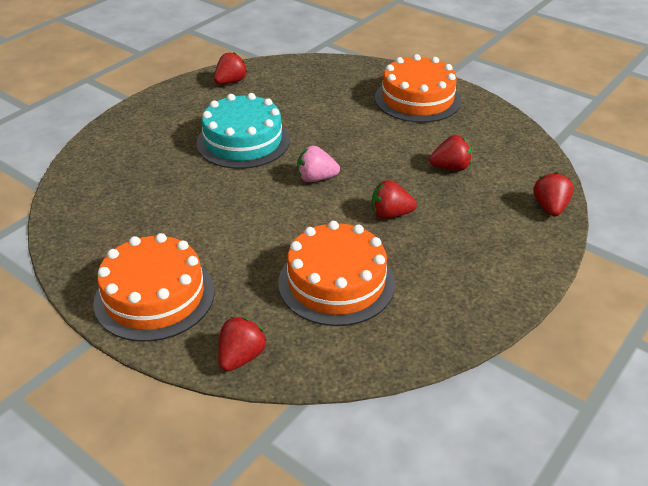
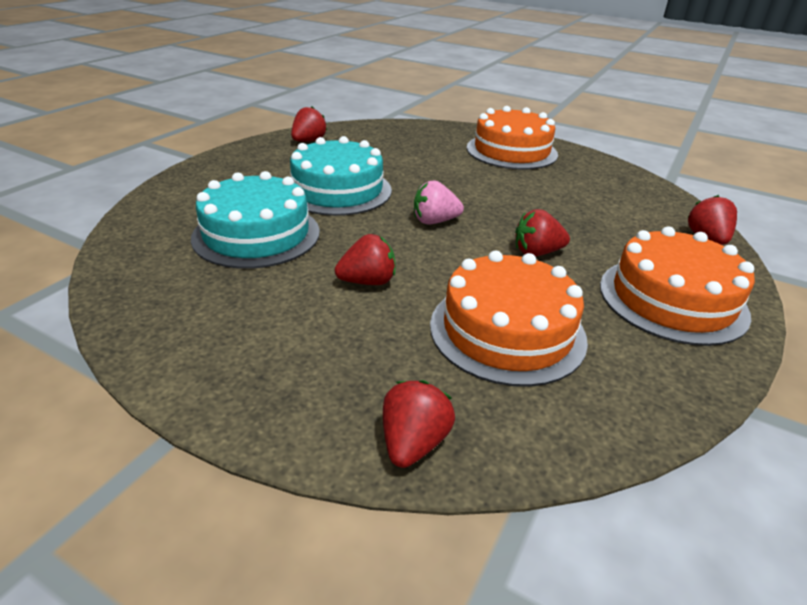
camera: 10 degrees left, 5 degrees down
(154, 296) = (262, 365): orange cake -> orange cake (672, 299)
(168, 185) = (256, 234): none -> turquoise cake
(450, 167) = (578, 206): red strawberry -> red strawberry (368, 281)

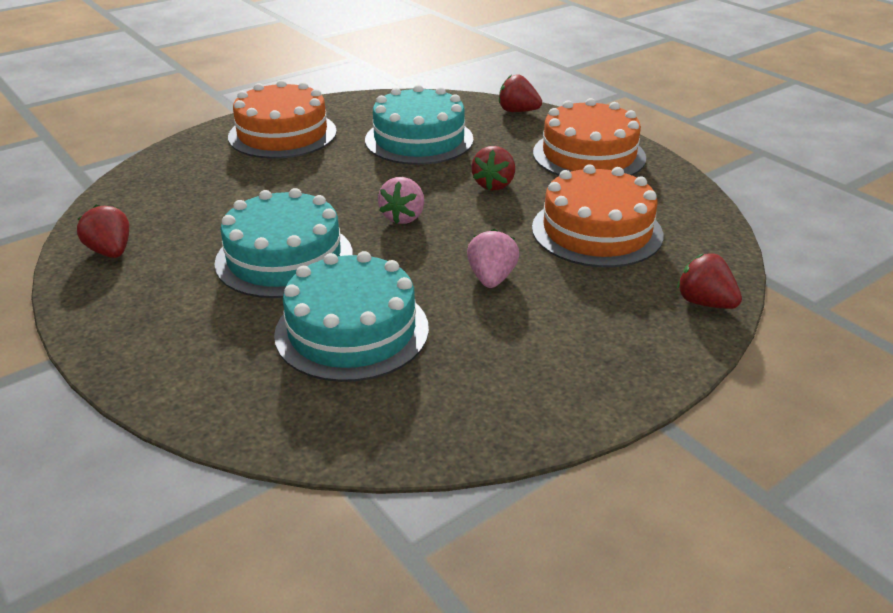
camera: 65 degrees left, 0 degrees up
(368, 281) = (491, 278): red strawberry -> pink strawberry
(575, 201) = (419, 139): none -> turquoise cake

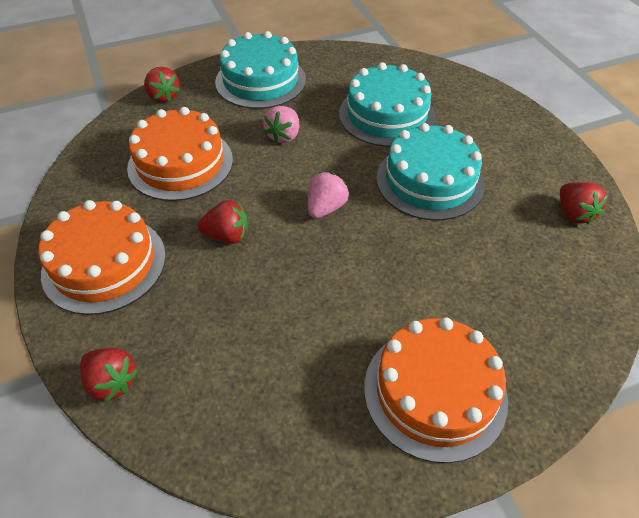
camera: 165 degrees left, 15 degrees up
(419, 139) = (267, 337): turquoise cake -> turquoise cake (260, 80)
(494, 185) = (227, 235): red strawberry -> red strawberry turned 60 degrees clockwise

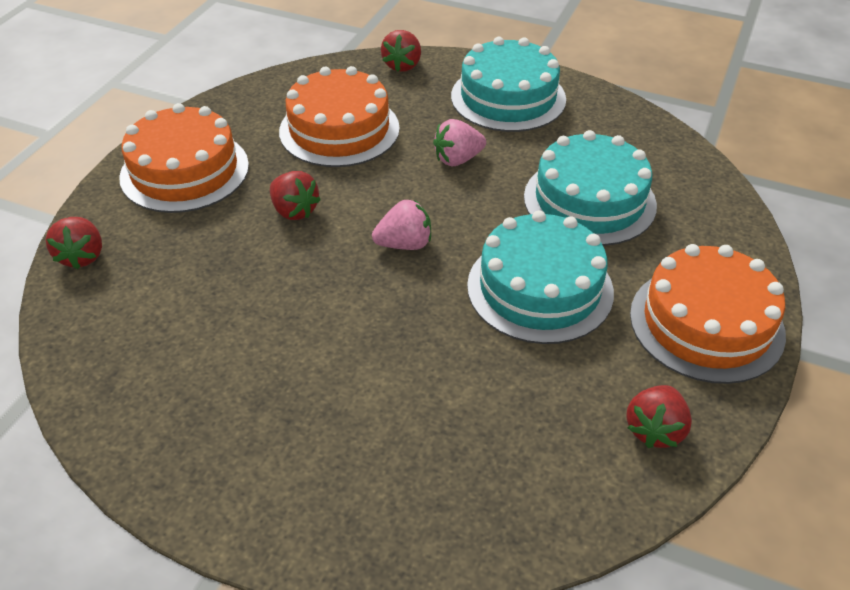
camera: 45 degrees right, 5 degrees down
(435, 392) = (274, 456): orange cake -> orange cake (706, 323)

